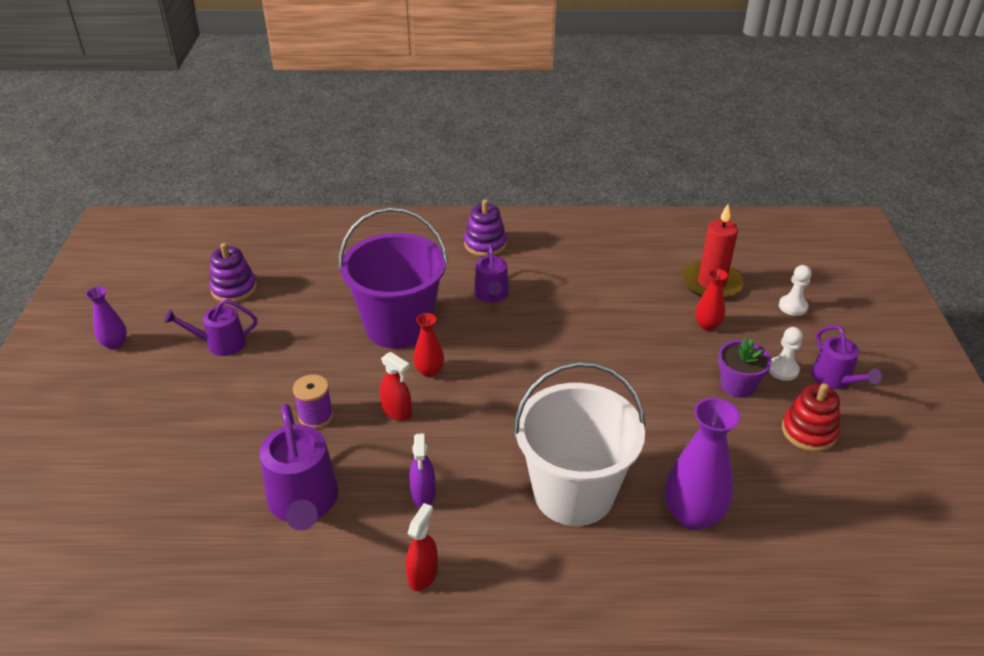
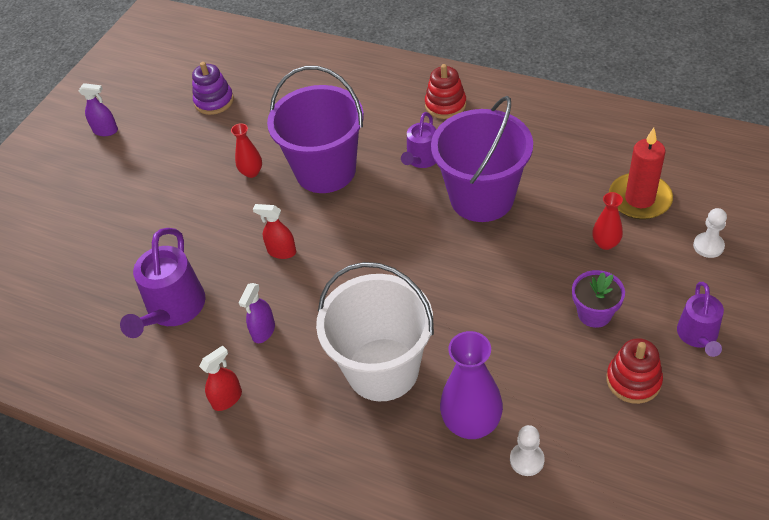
camera: 30 degrees right, 10 degrees up
(115, 344) = (106, 131): purple vase -> purple spray bottle
(221, 344) = (180, 151): purple watering can -> none
(316, 416) = (218, 237): purple spool -> none
(397, 412) = (281, 252): red spray bottle -> red spray bottle turned 135 degrees clockwise
(429, 371) = (327, 221): red vase -> red vase (251, 172)
(485, 244) = (445, 105): purple stacking toy -> red stacking toy
(571, 314) = (482, 198): none -> purple bucket
(783, 370) = (651, 310): white pawn -> white pawn (527, 460)

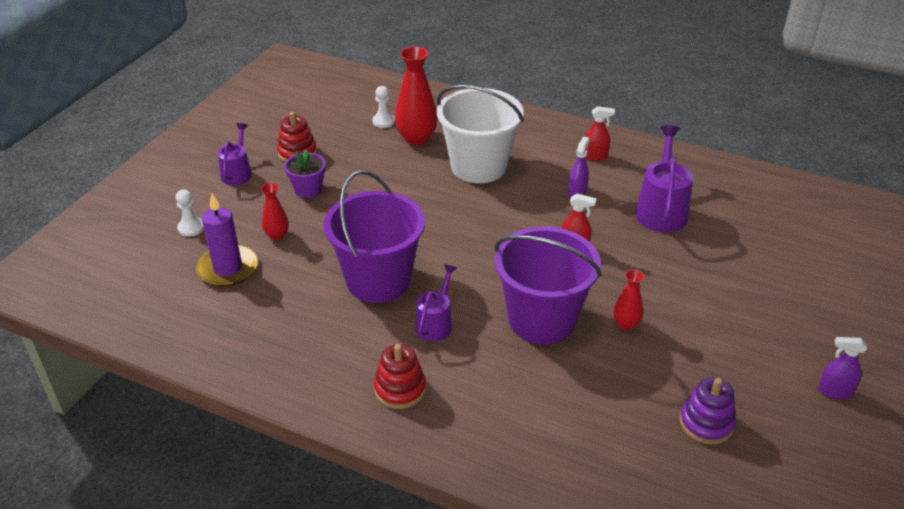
camera: 175 degrees right, 10 degrees down
(227, 399) = (595, 156): red spray bottle -> red spray bottle turned 135 degrees counterclockwise
(471, 423) = (416, 138): purple vase -> red vase
(639, 199) = (228, 268): red candle -> purple candle

